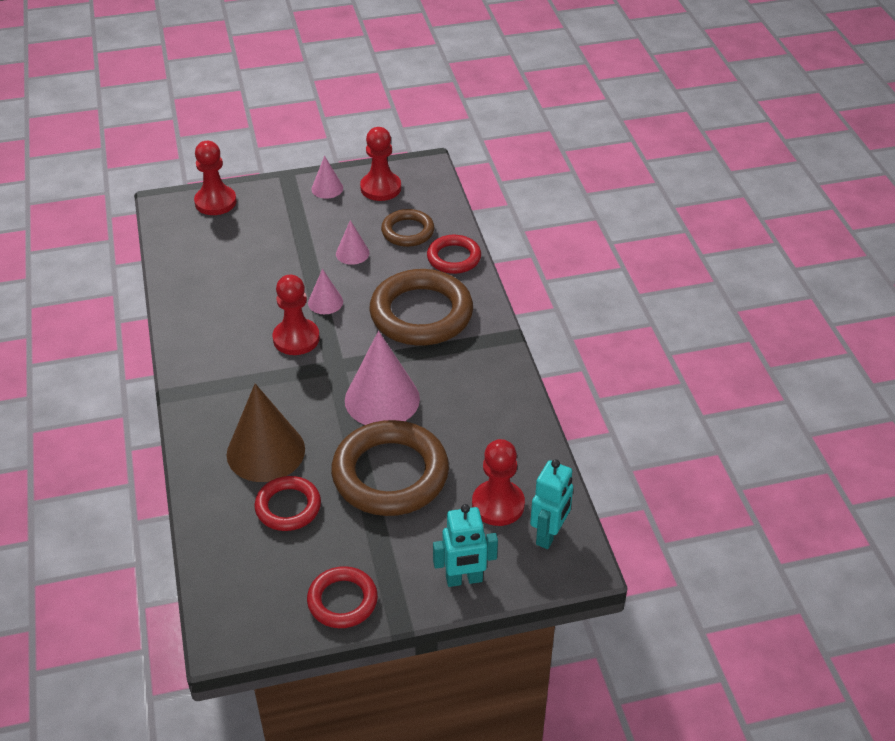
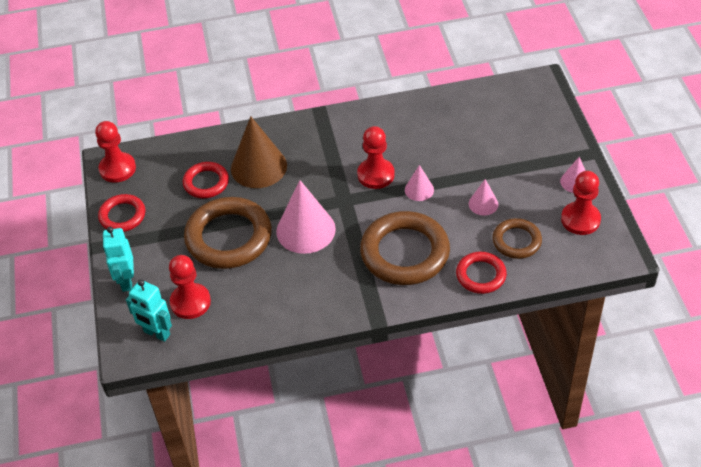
camera: 95 degrees right, 5 degrees up
(215, 202) = (546, 111): red pawn -> red pawn (117, 169)

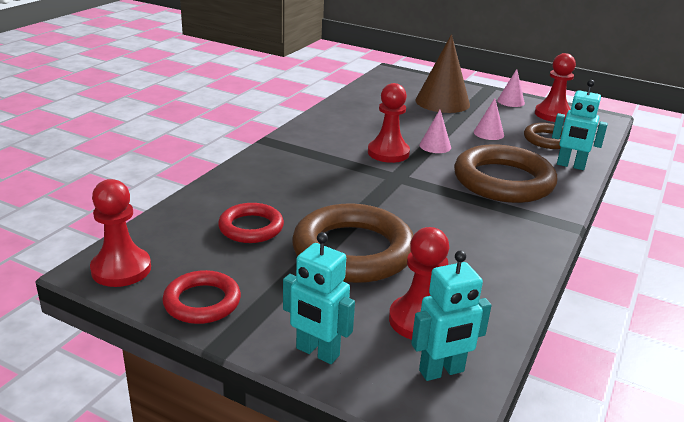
camera: 55 degrees left, 20 degrees down
(258, 167) = (282, 193): brown cone -> brown cone (442, 102)
(305, 230) = (407, 208): pink cone -> none
(481, 275) = (570, 165): red ring -> turquoise robot

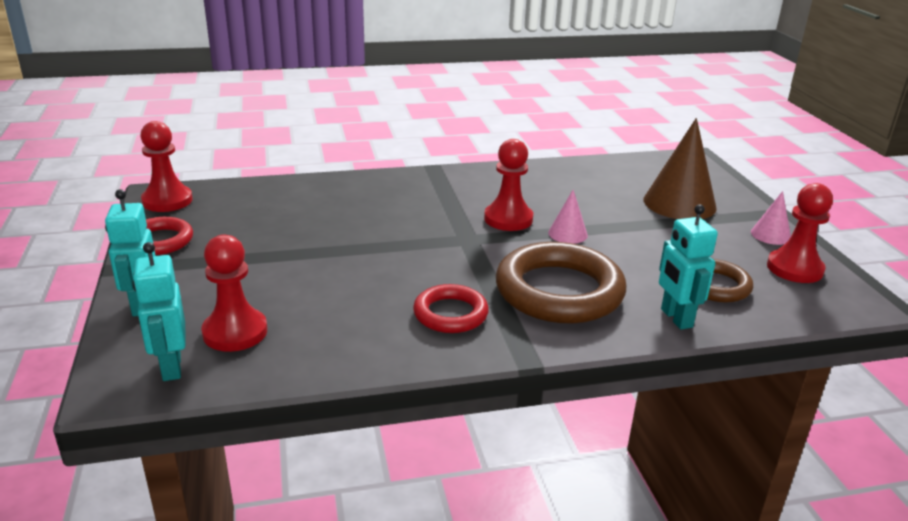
camera: 50 degrees right, 0 degrees up
(251, 227) = (282, 217): red ring -> red ring (450, 314)
(353, 251) = (305, 267): brown ring -> none
(442, 371) = (171, 367): turquoise robot -> turquoise robot turned 45 degrees clockwise
(488, 133) = (657, 249): pink cone -> none

